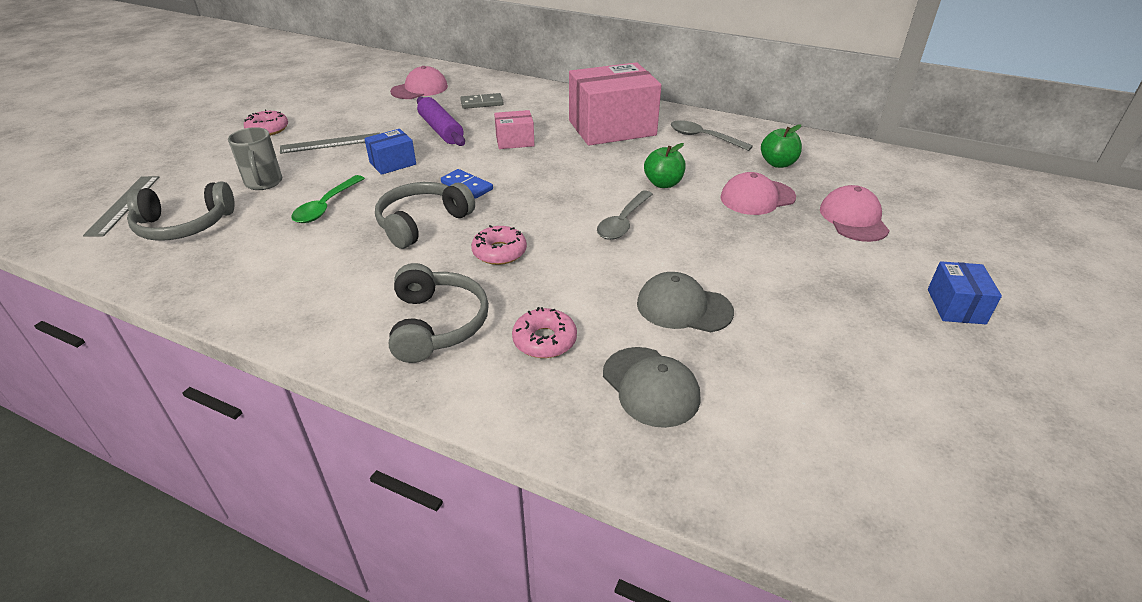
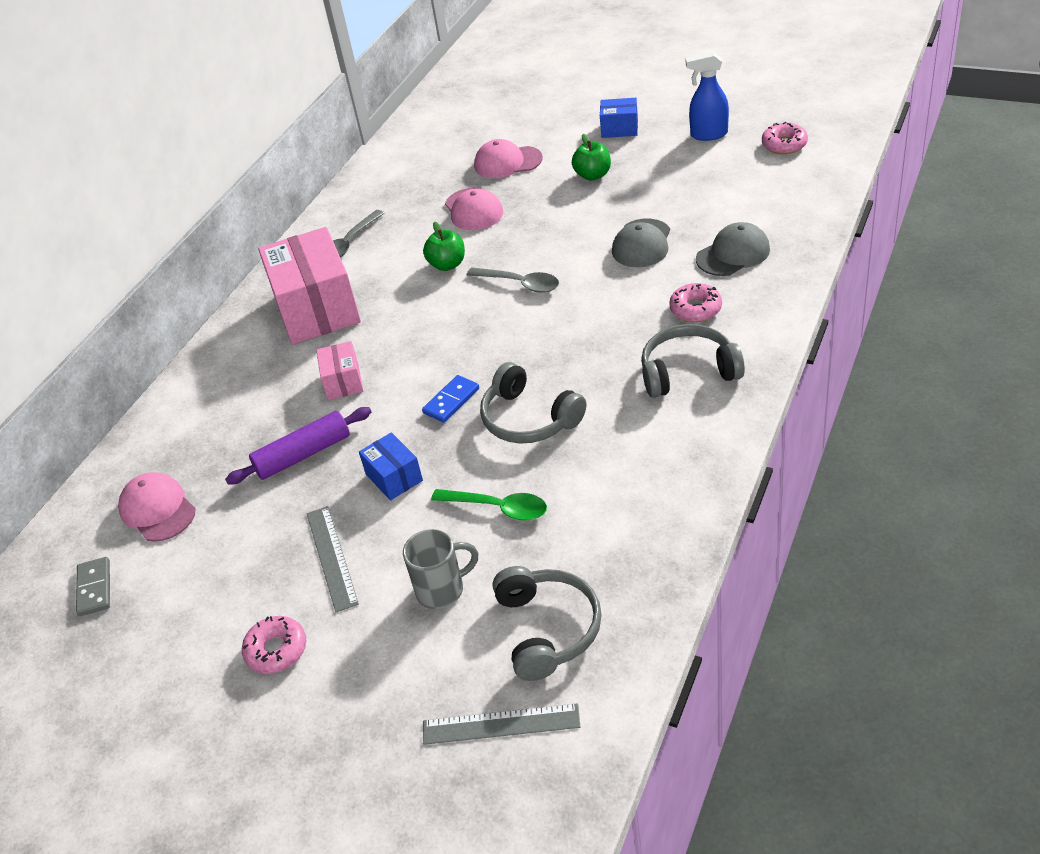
camera: 85 degrees left, 5 degrees up
(482, 103) = (224, 432): grey domino -> grey domino (94, 588)
(499, 252) = (577, 354): pink donut -> pink donut (784, 144)
(778, 163) = (409, 198): green apple -> green apple (593, 175)
(966, 395) = (708, 134): none -> blue spray bottle

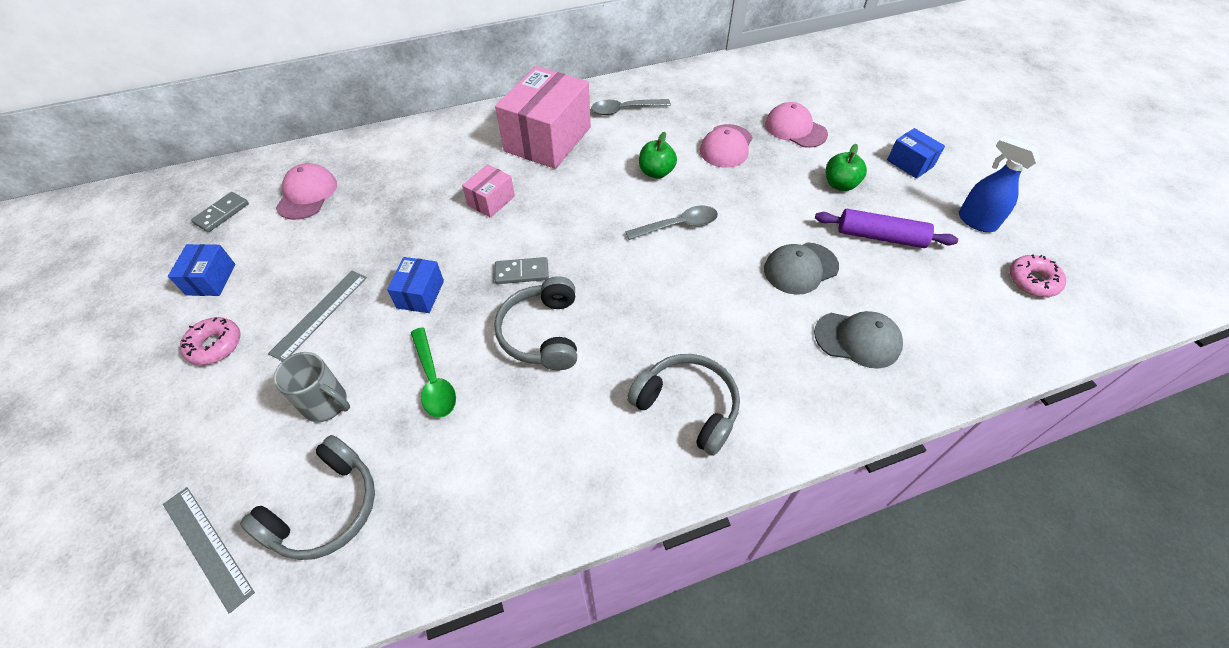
camera: 40 degrees right, 10 degrees up
(182, 627) = (211, 279): none -> blue box
(303, 455) = (406, 229): purple rolling pin -> purple rolling pin (880, 237)
(451, 401) = (522, 272): blue domino -> grey domino
(519, 284) = (678, 225): grey spoon -> grey spoon turned 90 degrees counterclockwise
(695, 309) = (765, 359): pink donut -> none

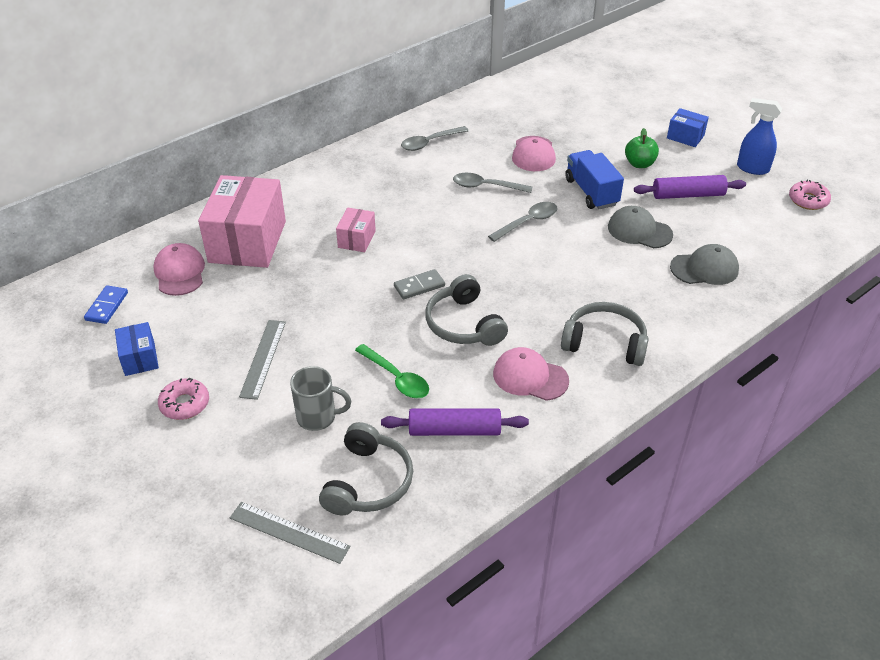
camera: 20 degrees left, 10 degrees down
(222, 214) = (107, 306): grey domino -> blue domino
(420, 294) = (342, 322): blue box -> none
(455, 471) = (454, 430): none -> purple rolling pin
(547, 139) = (375, 180): pink box -> pink box (247, 241)
(656, 172) = (486, 186): green apple -> grey spoon
(768, 206) = (591, 192): none -> blue truck
(795, 129) = (583, 129): pink cap -> pink cap (530, 377)
(800, 268) = (639, 231): grey cap -> grey cap turned 75 degrees clockwise

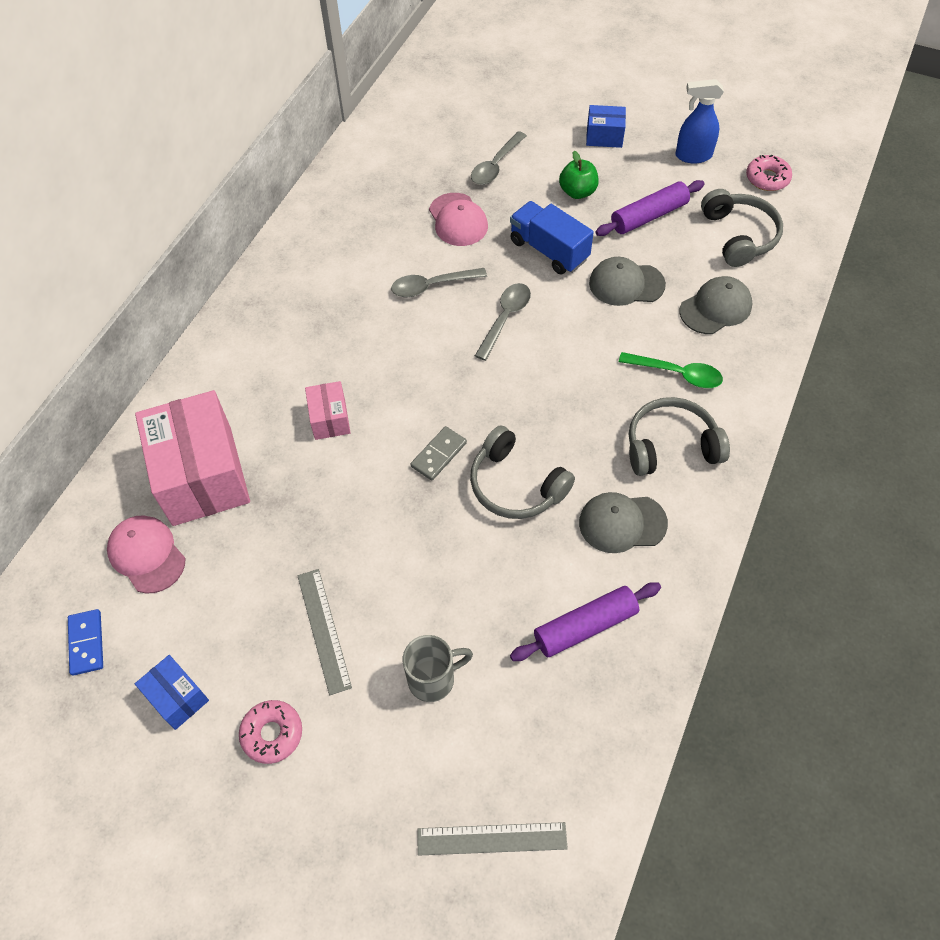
camera: 25 degrees left, 15 degrees up
(368, 482) = (535, 734): grey headphones -> grey headphones (739, 236)
(396, 378) = (486, 588): green spoon -> green spoon (676, 374)
(430, 142) = (332, 246): grey spoon -> grey spoon (496, 165)
(530, 377) = (622, 523): pink cap -> grey cap

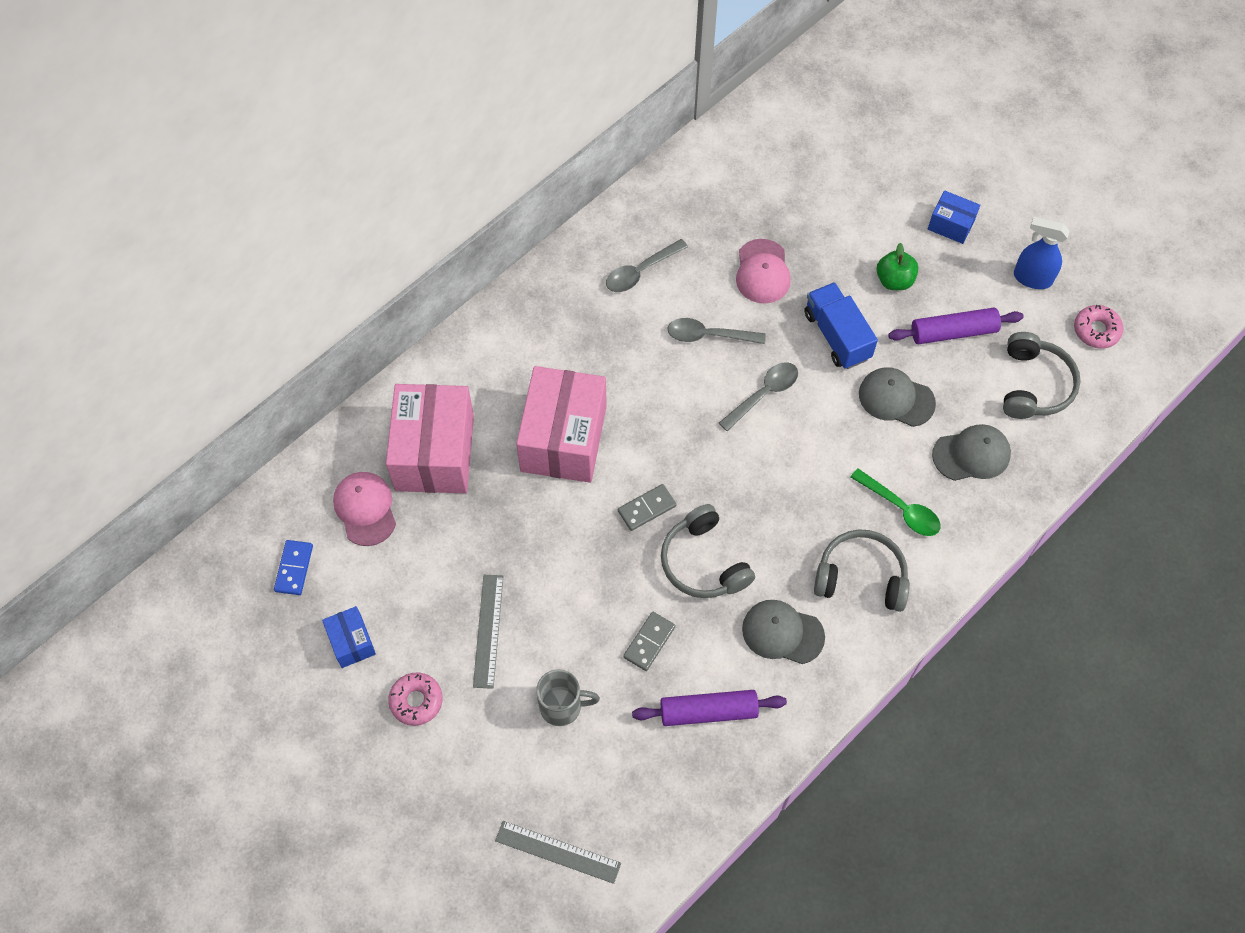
camera: 20 degrees right, 5 degrees up
(330, 419) = (563, 438): pink box -> pink box, size x2.12
(495, 580) = (649, 642): none -> grey domino
(496, 165) = (825, 222): grey spoon -> grey spoon (641, 271)

